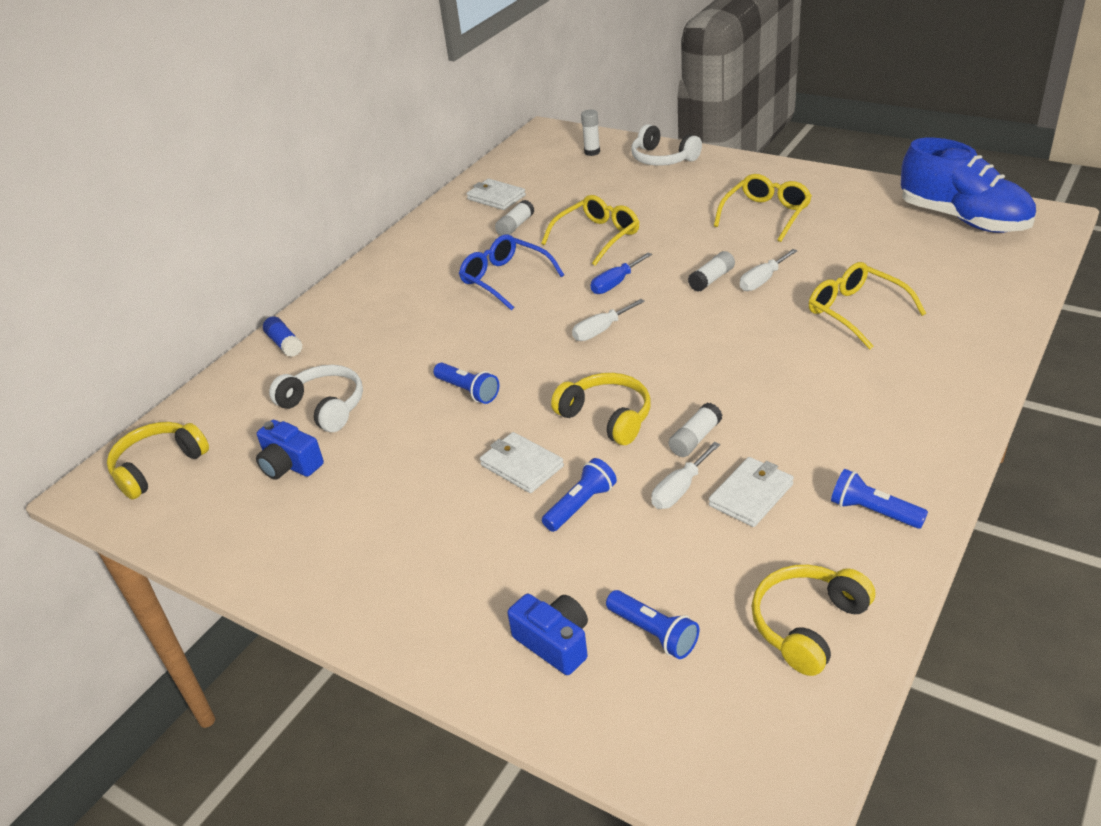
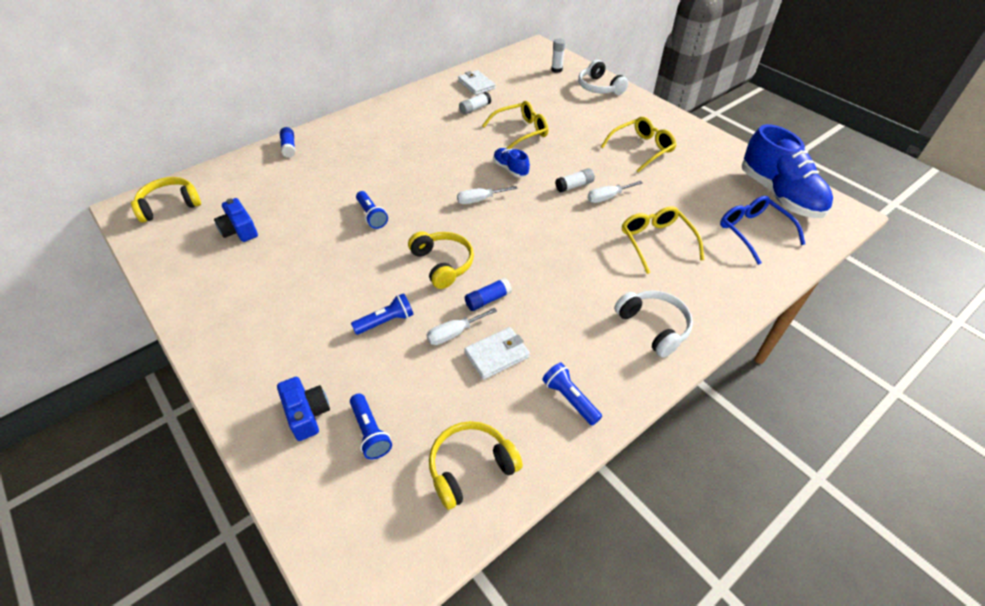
camera: 15 degrees right, 10 degrees up
(324, 407) = (283, 198): white headphones -> white headphones (653, 327)
(505, 279) = (444, 144): blue glasses -> blue glasses (753, 232)
(522, 465) = (369, 280): white wallet -> none
(615, 283) = (510, 169): blue screwdriver -> blue shoe
(695, 439) = (488, 300): white glue stick -> blue glue stick

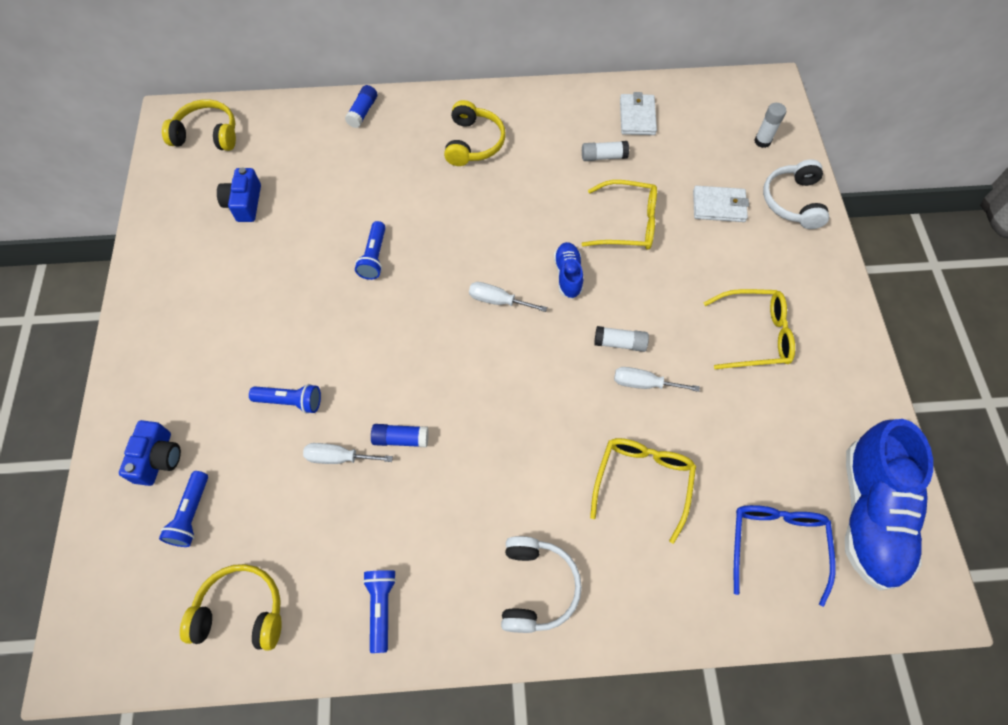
camera: 35 degrees right, 15 degrees up
(443, 264) = (394, 365): yellow headphones -> yellow headphones (473, 143)
(497, 355) = (357, 510): white wallet -> white wallet (719, 206)

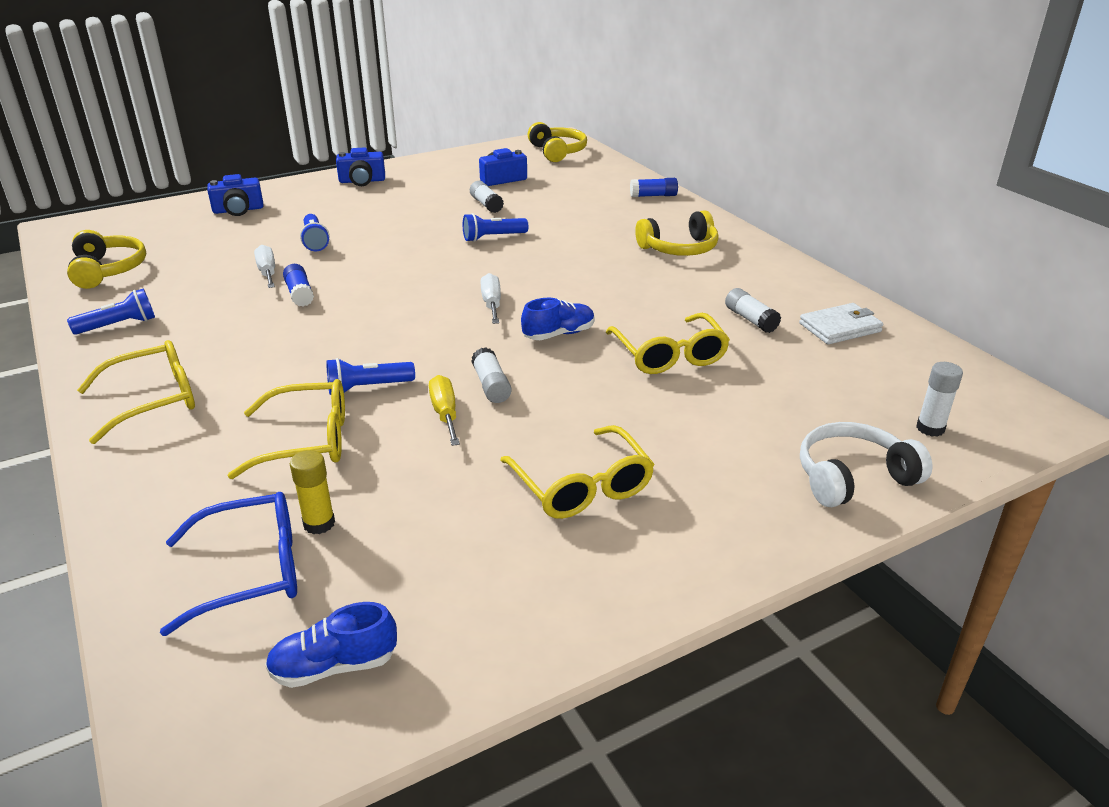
camera: 65 degrees right, 30 degrees down
(159, 322) = (362, 181): none -> blue camera
(191, 514) = (192, 232): blue flashlight -> blue flashlight (367, 388)
(298, 237) = (486, 204): none -> white glue stick
(536, 587) = (154, 400): white headphones -> yellow glasses
(644, 383) = (445, 413): white screwdriver -> yellow screwdriver
(719, 206) = (769, 414): white wallet -> none
(741, 494) = (319, 523): none -> yellow glue stick
(870, 514) = (334, 666): blue shoe -> blue shoe, size x0.47

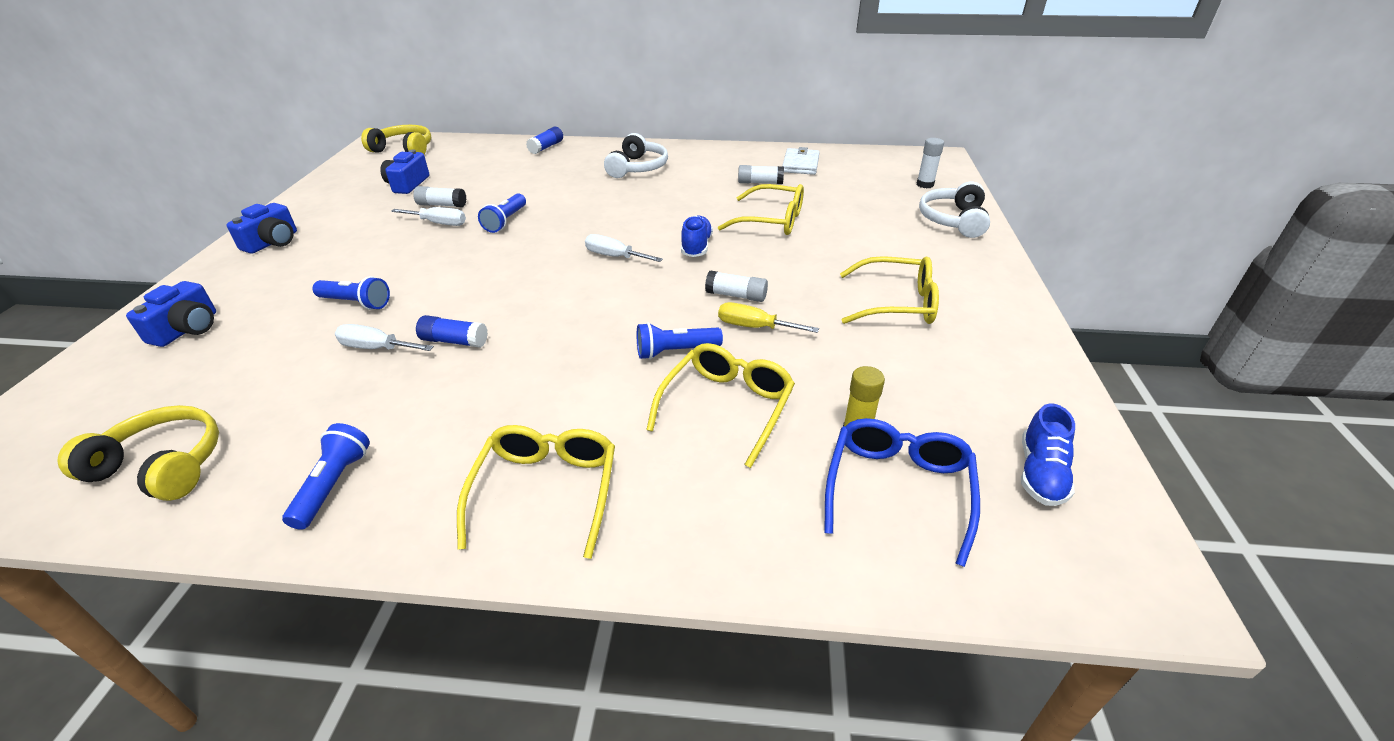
camera: 55 degrees left, 5 degrees up
(367, 388) = (675, 351): blue flashlight -> blue flashlight turned 60 degrees clockwise
(456, 216) = (439, 223): none -> white screwdriver
(679, 248) = (637, 168): yellow headphones -> white headphones

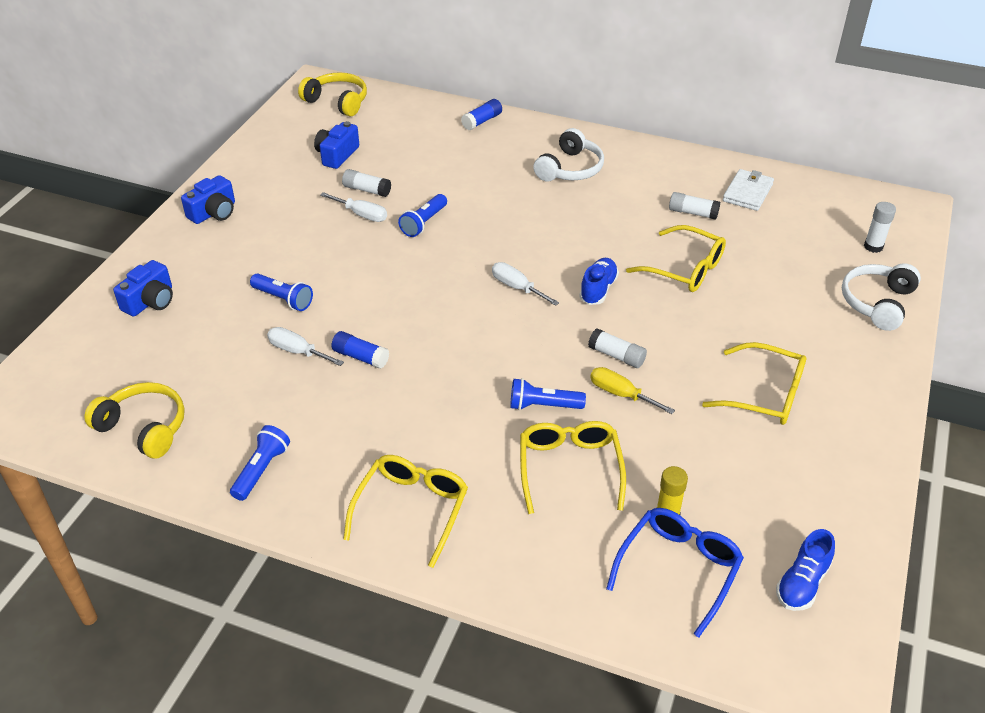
camera: 15 degrees right, 5 degrees up
(727, 407) = (569, 468): yellow glasses -> yellow glasses turned 45 degrees counterclockwise

